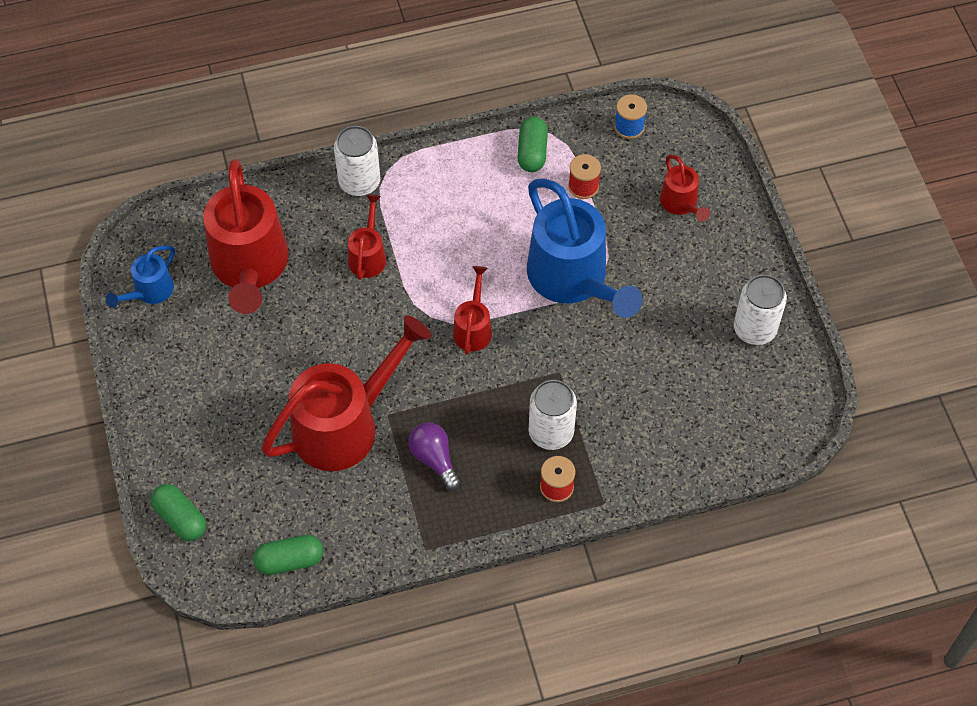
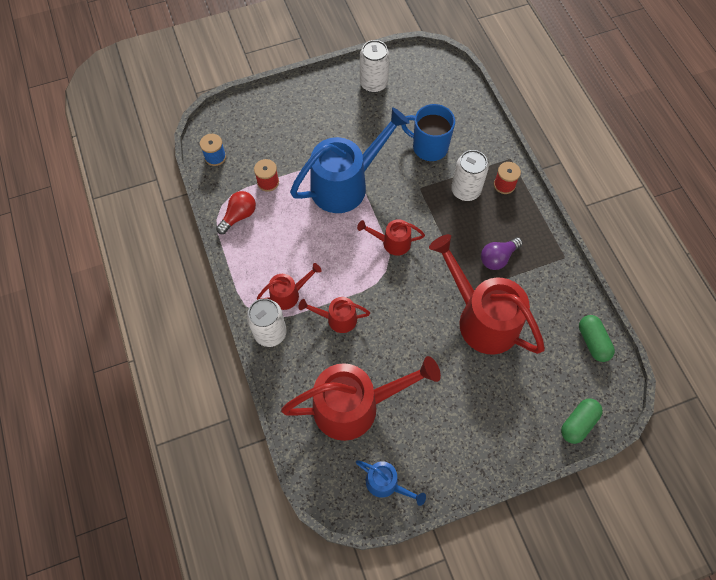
camera: 95 degrees left, 5 degrees up
(532, 152) = (239, 216): green capsule -> red light bulb
(632, 392) = (429, 147): none -> blue mug
(681, 204) = (280, 124): red watering can -> red watering can (289, 294)

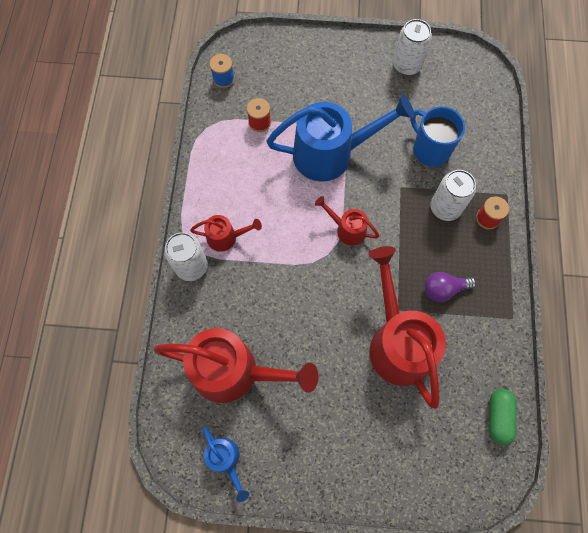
camera: 25 degrees right, 5 degrees up
(239, 216) = (217, 144): red light bulb -> none
(337, 319) = (258, 280): red watering can -> none
(578, 423) = (441, 492): green capsule -> none

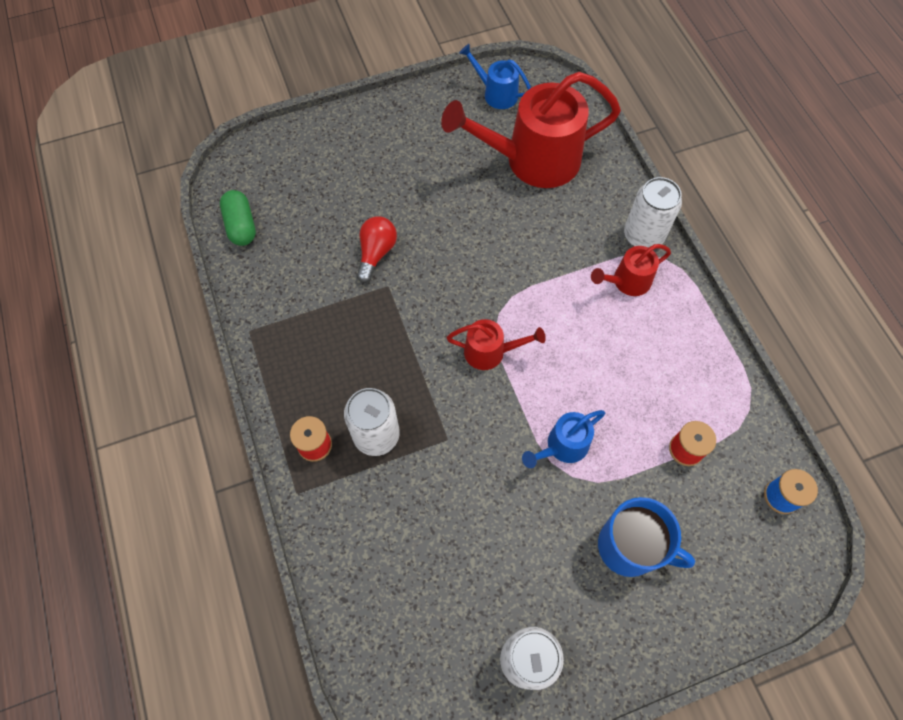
camera: 155 degrees right, 5 degrees down
(332, 154) = (562, 447): blue watering can -> blue watering can, size x0.48
(397, 341) = (376, 253): red watering can -> red light bulb
(430, 149) = (429, 516): blue mug -> blue mug (629, 547)
(444, 289) = (342, 330): purple light bulb -> none

